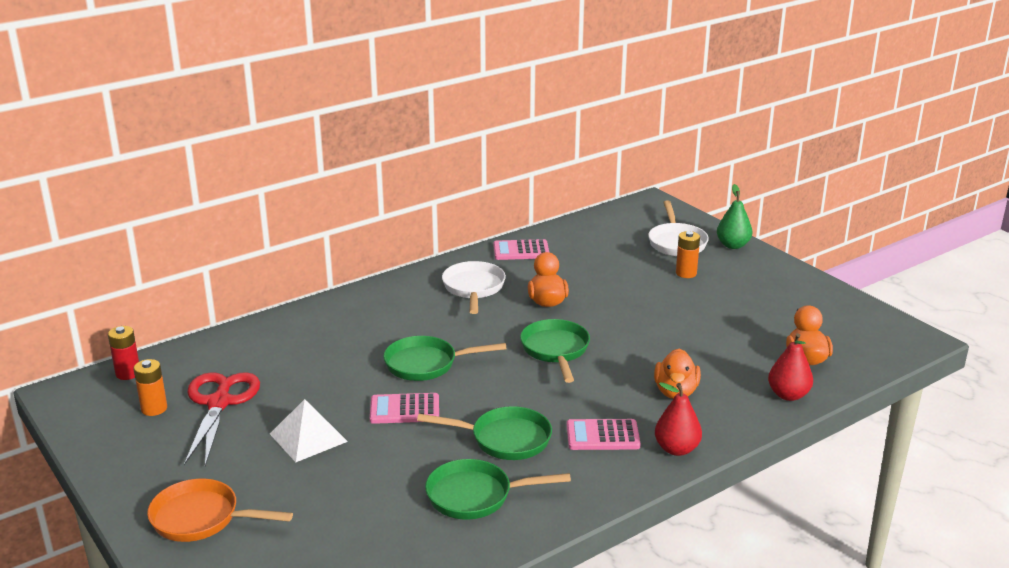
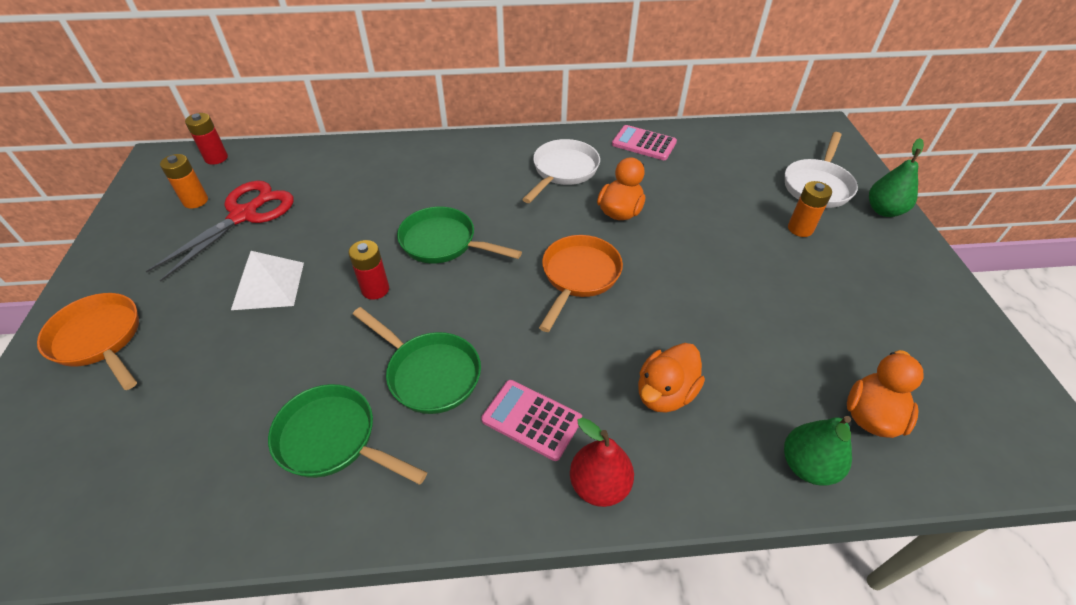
camera: 30 degrees right, 20 degrees up
(404, 409) = (375, 289): pink calculator -> red battery
(555, 350) = (578, 276): green pan -> orange pan
(788, 395) = (807, 466): red pear -> green pear

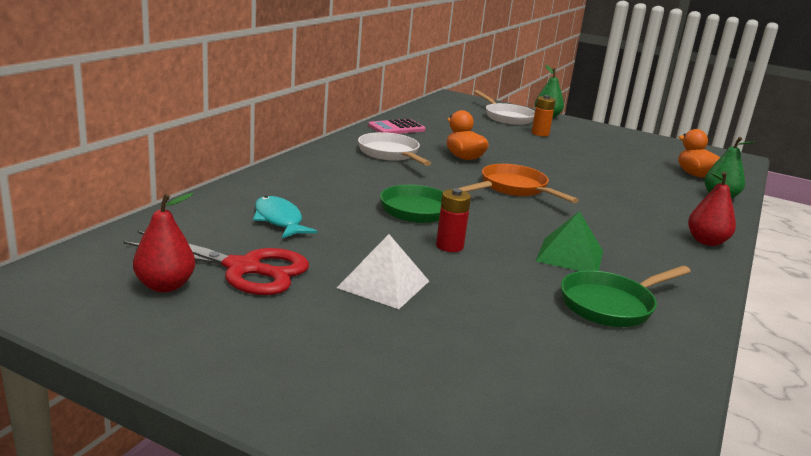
camera: 60 degrees left, 25 degrees down
(100, 340) = (358, 389): orange pan -> none
(195, 201) = (165, 286): orange battery -> red pear
(216, 158) = (92, 256): red battery -> none
(244, 215) = (243, 268): red scissors -> red scissors turned 135 degrees clockwise
(341, 190) = (279, 220): none -> turquoise fish
(429, 373) = (570, 256): green pan -> green pyramid
(531, 419) = (641, 241): pink calculator -> none
(665, 393) = (646, 204): orange duck -> none

